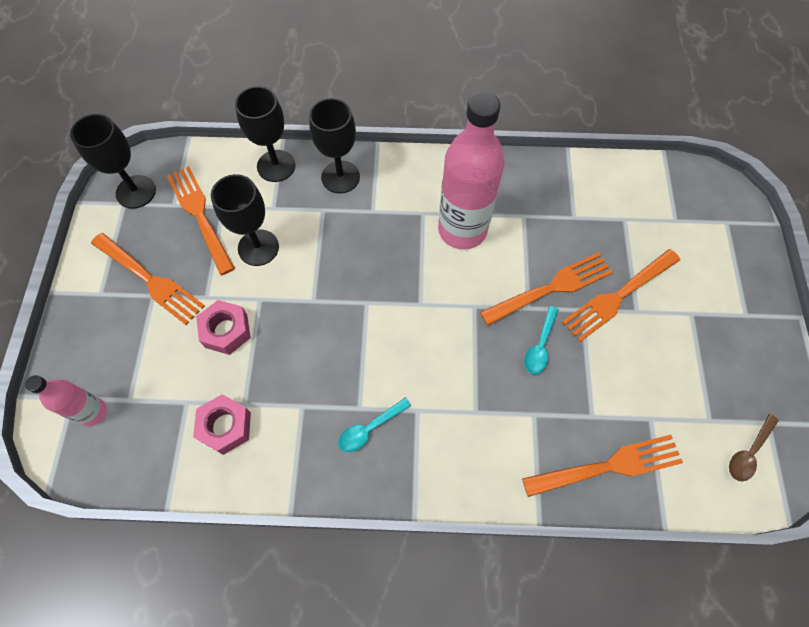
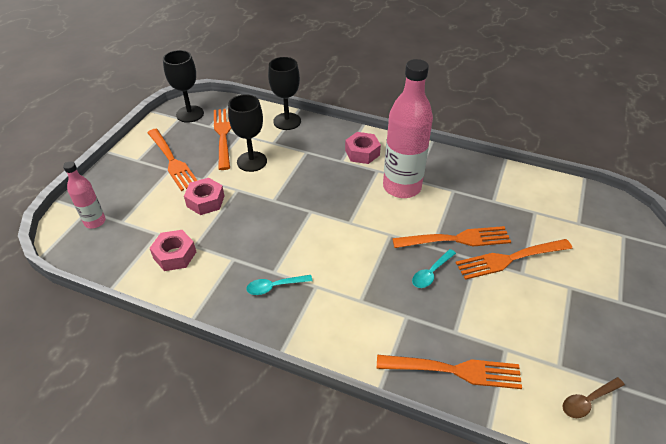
camera: 20 degrees right, 20 degrees down
(340, 177) = (328, 137): black goblet -> none
(394, 190) = (362, 153): none -> pink nut

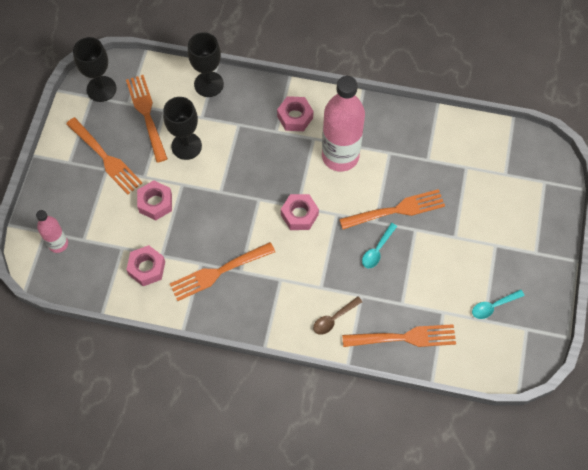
camera: 10 degrees left, 20 degrees up
(275, 287) = (245, 286): turquoise spoon -> turquoise spoon (493, 306)
(350, 230) = (299, 215): none -> pink nut
(509, 259) = (444, 224): orange fork -> orange fork (218, 272)
(588, 401) = (505, 345): brown spoon -> brown spoon (334, 318)

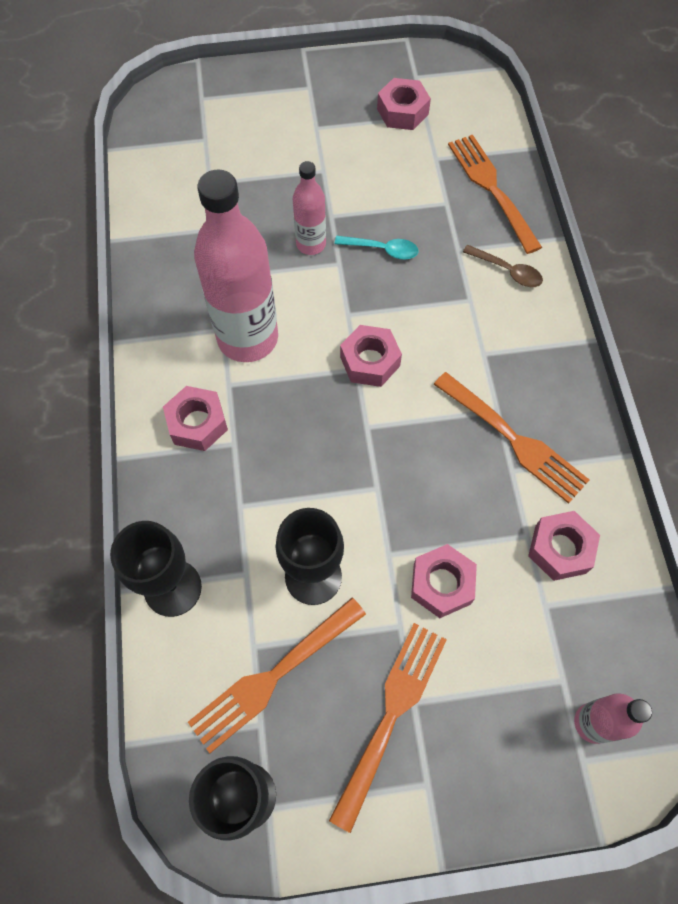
camera: 110 degrees left, 0 degrees up
(396, 210) = (311, 244): orange fork -> pink bottle
(493, 306) = (402, 111): turquoise spoon -> pink nut

